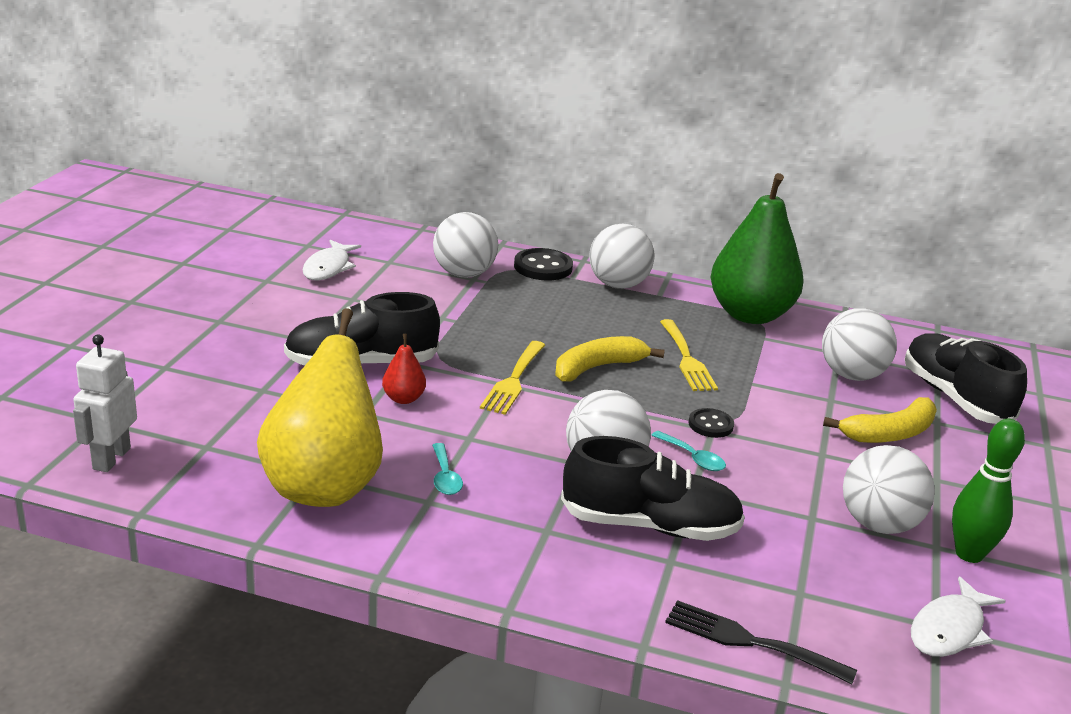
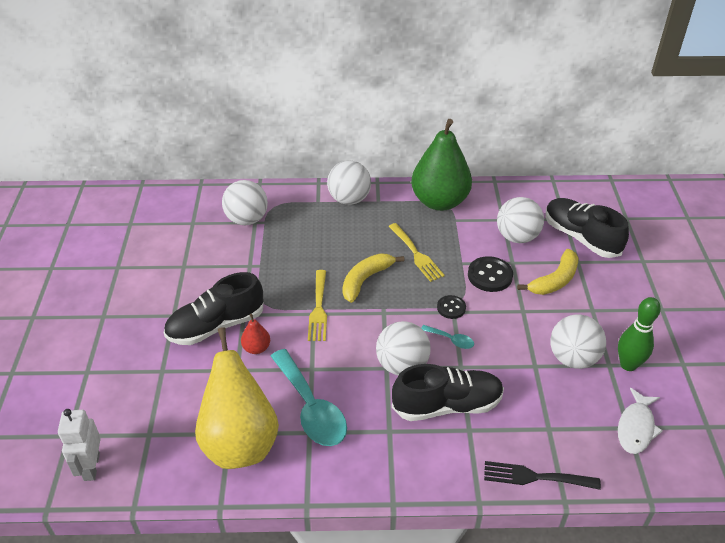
camera: 15 degrees left, 15 degrees up
(328, 268) = (154, 241): white fish -> none
(445, 477) = (311, 408): turquoise spoon -> turquoise spoon, size x2.22
(543, 267) = (295, 197): black button -> black button (490, 275)

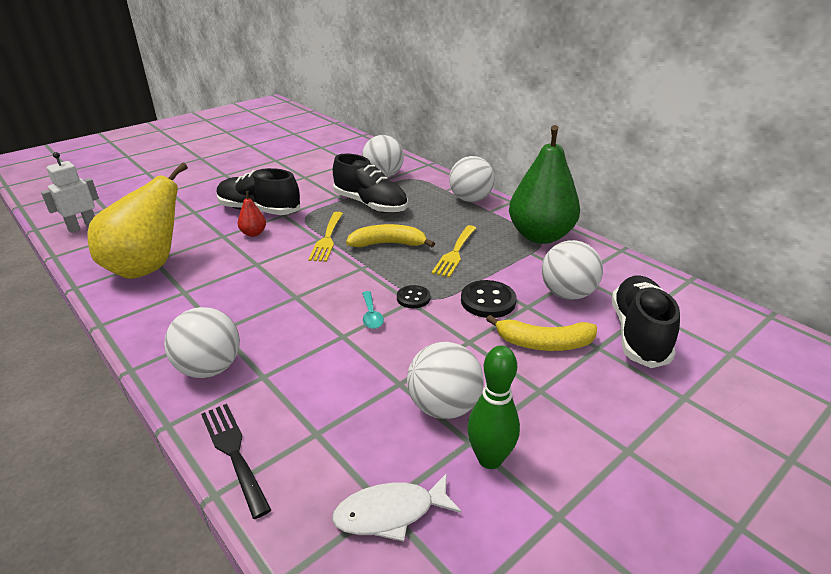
camera: 50 degrees right, 10 degrees down
(311, 408) = (211, 281): turquoise spoon -> none
(318, 308) = (327, 239): yellow fork -> yellow fork turned 45 degrees counterclockwise
(402, 365) = (307, 303): white ball -> white ball (209, 368)
(447, 405) = (282, 349): black shoe -> black shoe (370, 205)

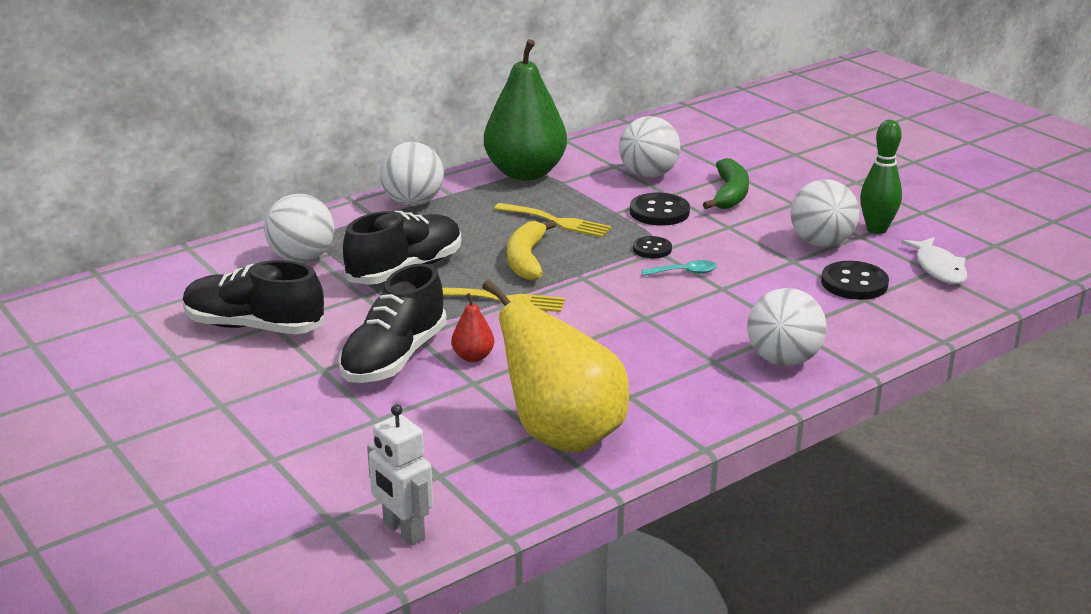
camera: 85 degrees left, 5 degrees down
(233, 452) = (896, 336): black fork -> none
(351, 427) = (854, 283): none -> black button
(544, 343) = (730, 194): yellow banana -> green banana
(638, 334) = (714, 155): black shoe -> black shoe (254, 327)

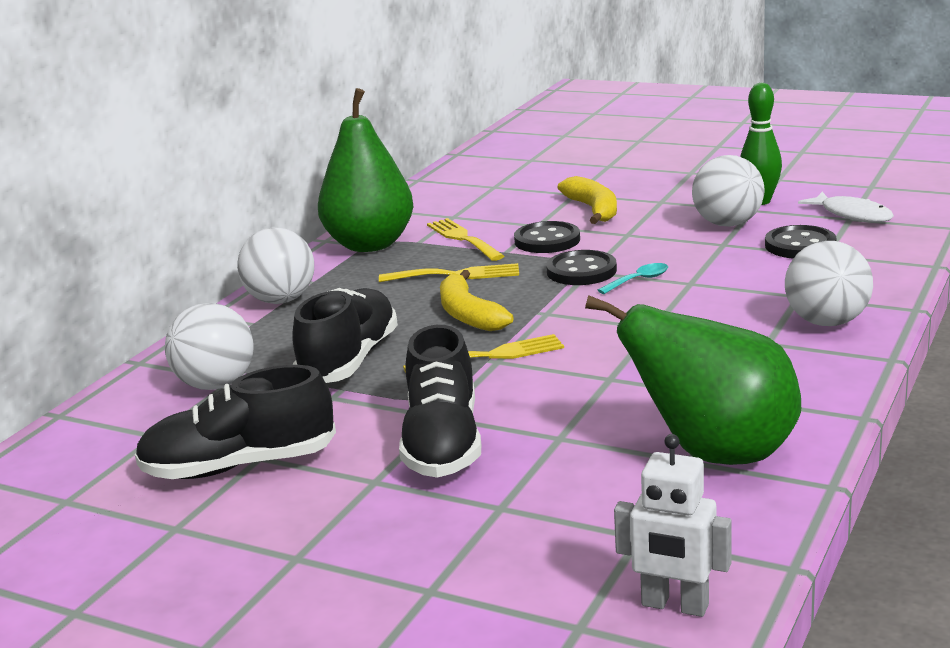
camera: 25 degrees left, 5 degrees down
(473, 357) = (527, 415): red pear -> none
(562, 435) = (714, 453): yellow pear -> green pear
(598, 189) = (463, 238): none -> yellow fork
(648, 175) = (495, 215): white ball -> none
(652, 249) = (581, 271): black button -> black button, size x1.61
(730, 194) = (593, 210): green banana -> yellow banana

